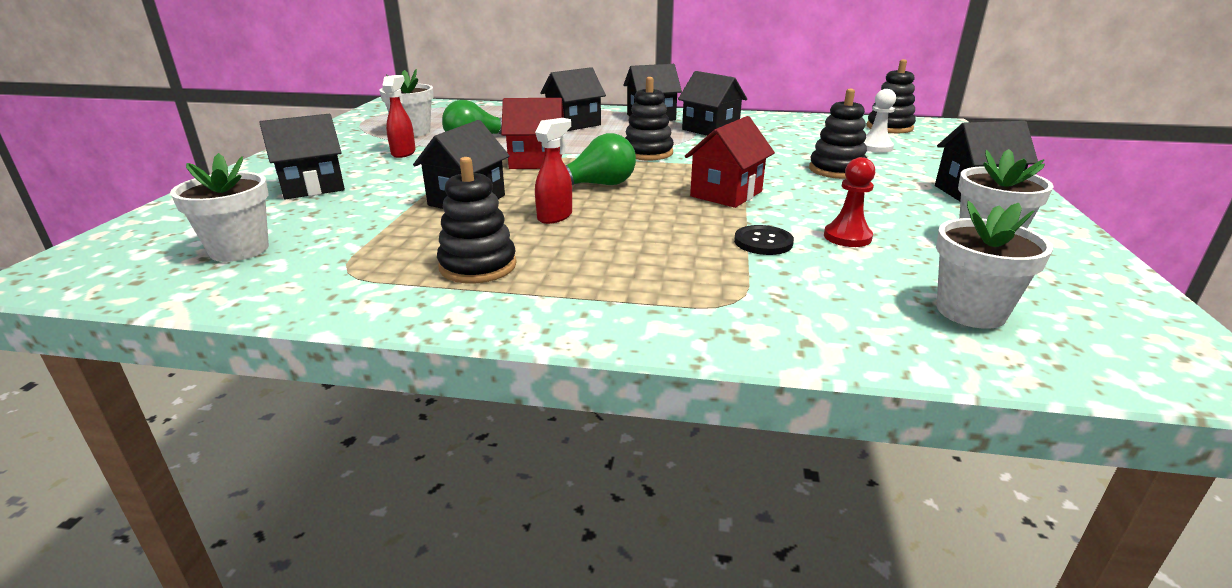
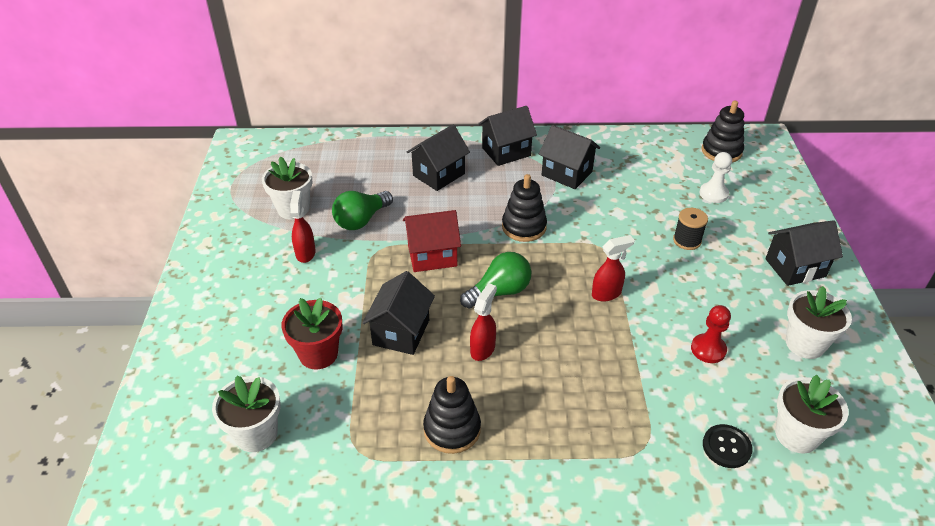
camera: 10 degrees left, 15 degrees up
(312, 187) = (257, 327): black house -> none
(362, 206) = (318, 354): none -> red flower pot
(726, 194) = (606, 294): red house -> red spray bottle
(763, 242) = (649, 365): black button -> black button (726, 447)
(836, 170) = (687, 241): black stacking toy -> black spool

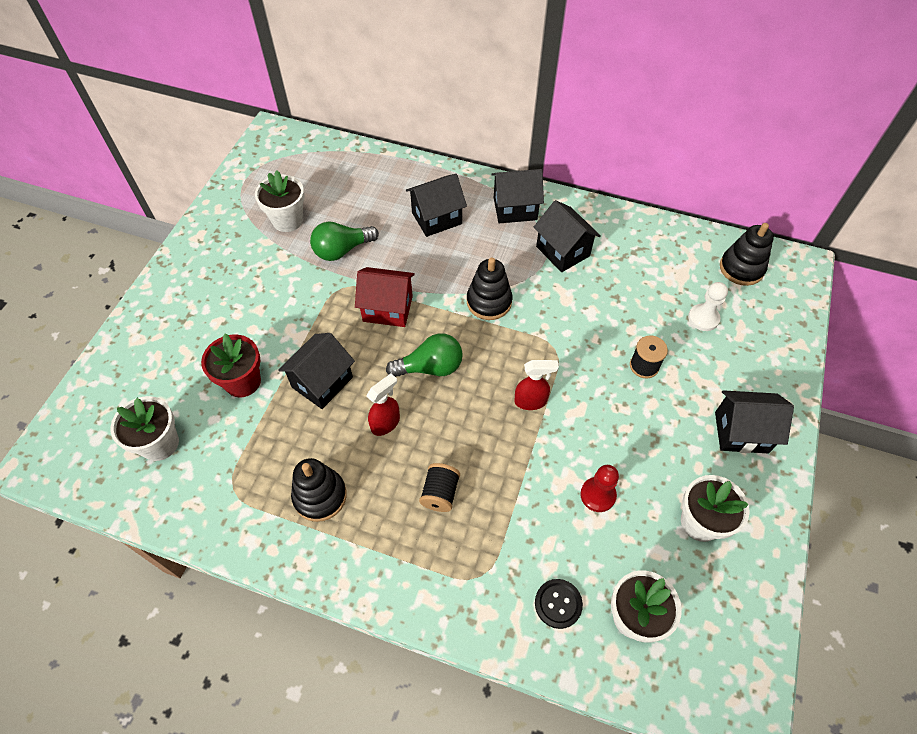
camera: 20 degrees right, 15 degrees up
(305, 253) = (277, 272): red spray bottle -> none
(567, 391) = (440, 493): none -> black spool

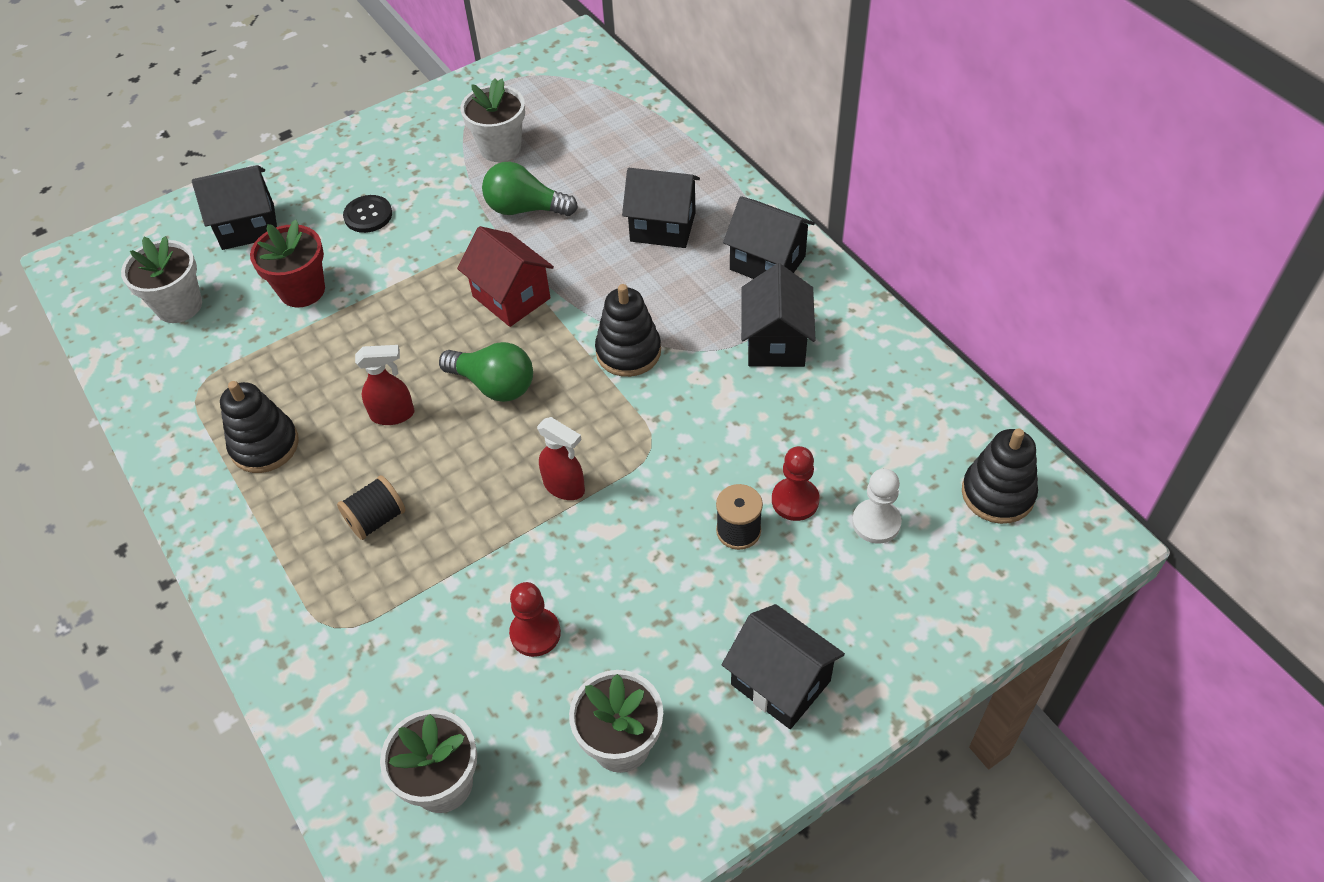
camera: 40 degrees right, 5 degrees down
(322, 382) = (373, 335): black house -> black house (248, 227)
(558, 604) = (380, 711): black button -> black button (368, 215)
(655, 331) = (795, 500): none -> red pawn

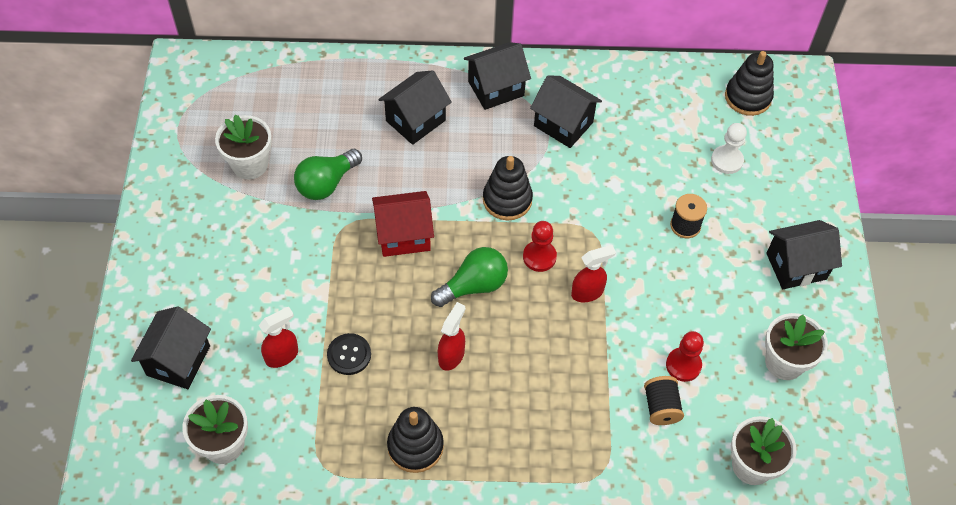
camera: 60 degrees left, 5 degrees up
(302, 290) = (282, 356): red flower pot -> red spray bottle
(368, 215) = (242, 278): black button -> black button (349, 355)
(376, 519) = (533, 408): black spool -> black spool (661, 407)
(795, 500) = (684, 187): red pawn -> red pawn (539, 257)

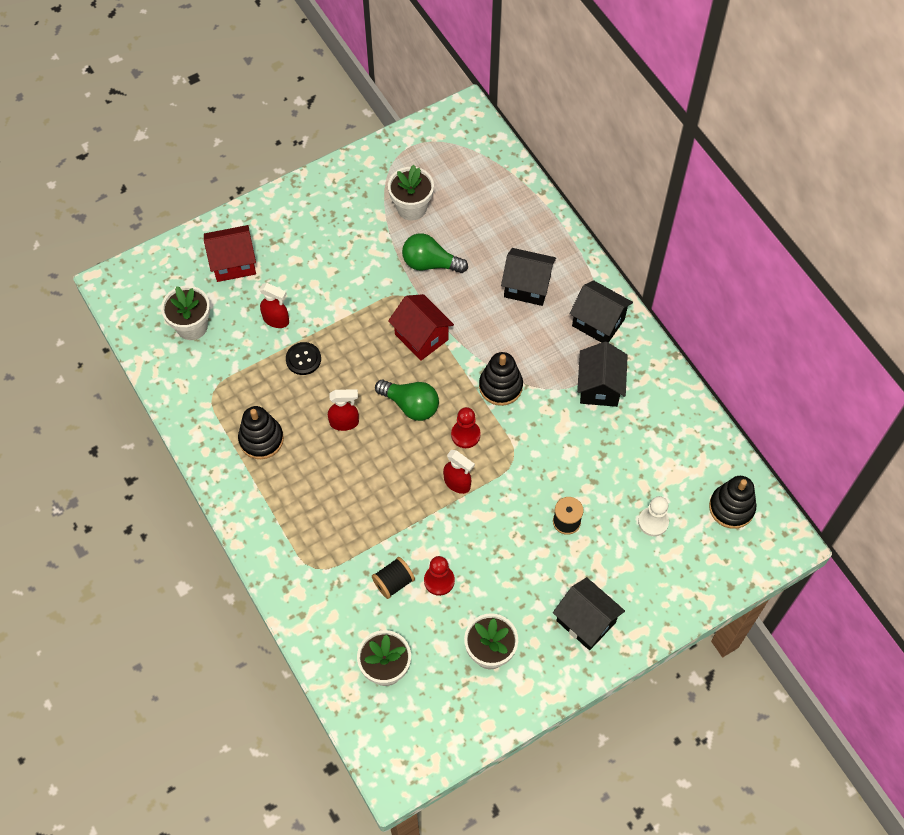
camera: 60 degrees right, 5 degrees up
(178, 360) = (233, 263): black house -> red house

